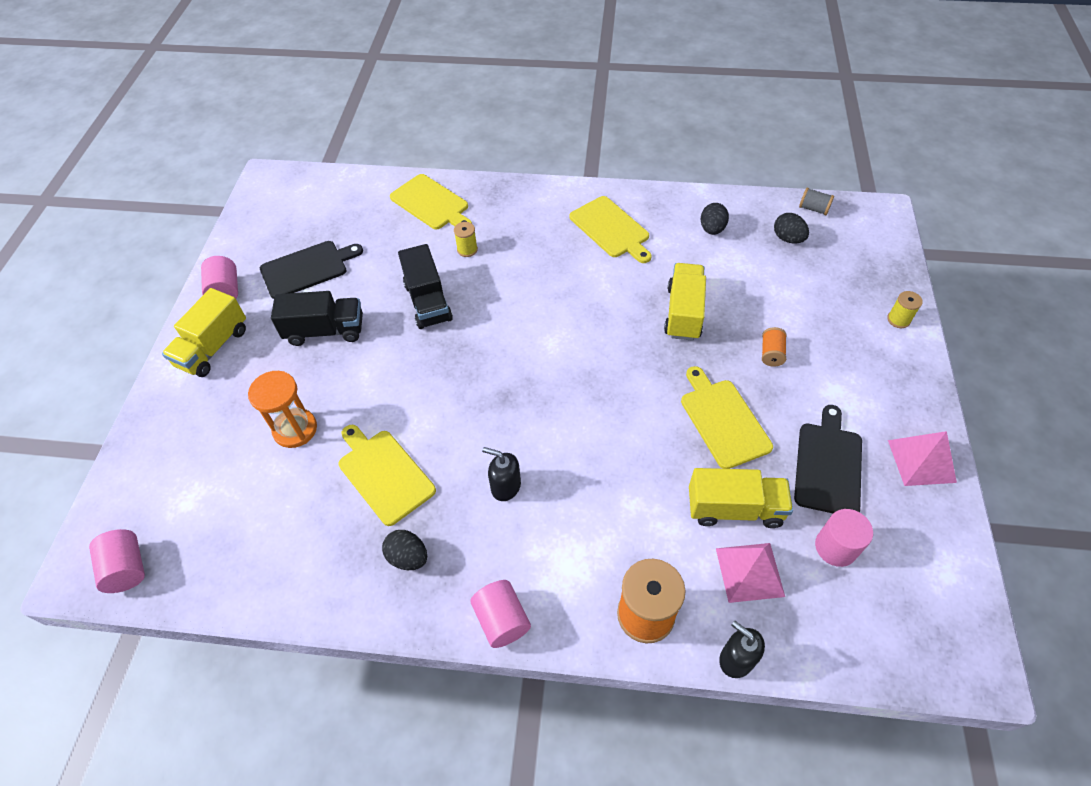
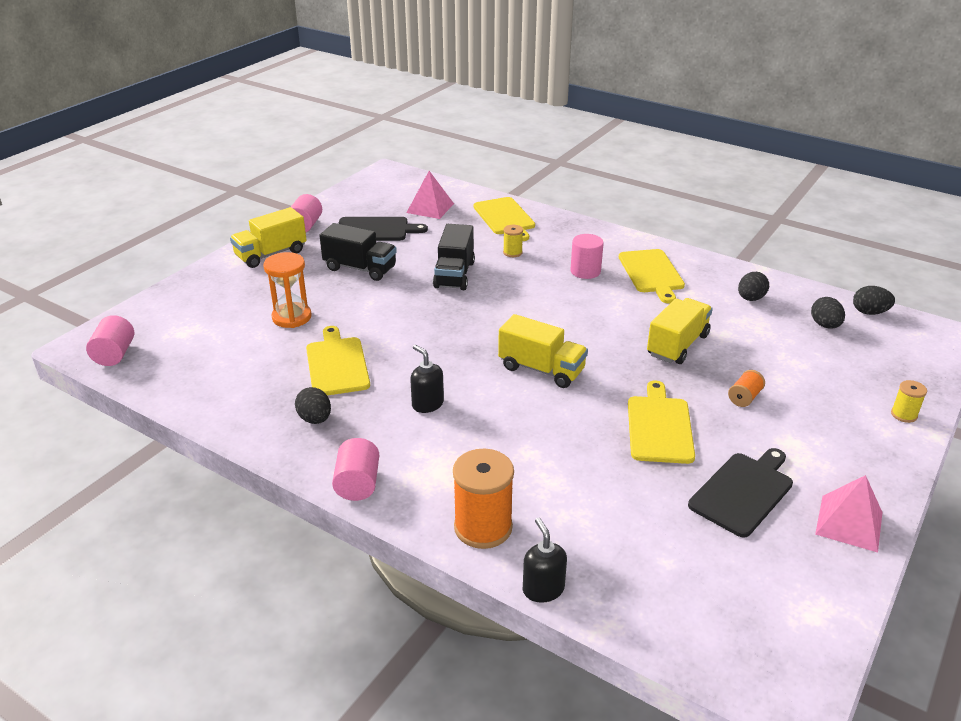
camera: 25 degrees right, 20 degrees down
(734, 508) = (623, 488): yellow truck -> yellow truck (541, 369)
(749, 572) = (603, 536): pink pyramid -> pink pyramid (430, 208)
(813, 209) = (869, 312): grey spool -> black egg
(835, 547) = (705, 551): pink cylinder -> pink cylinder (585, 271)

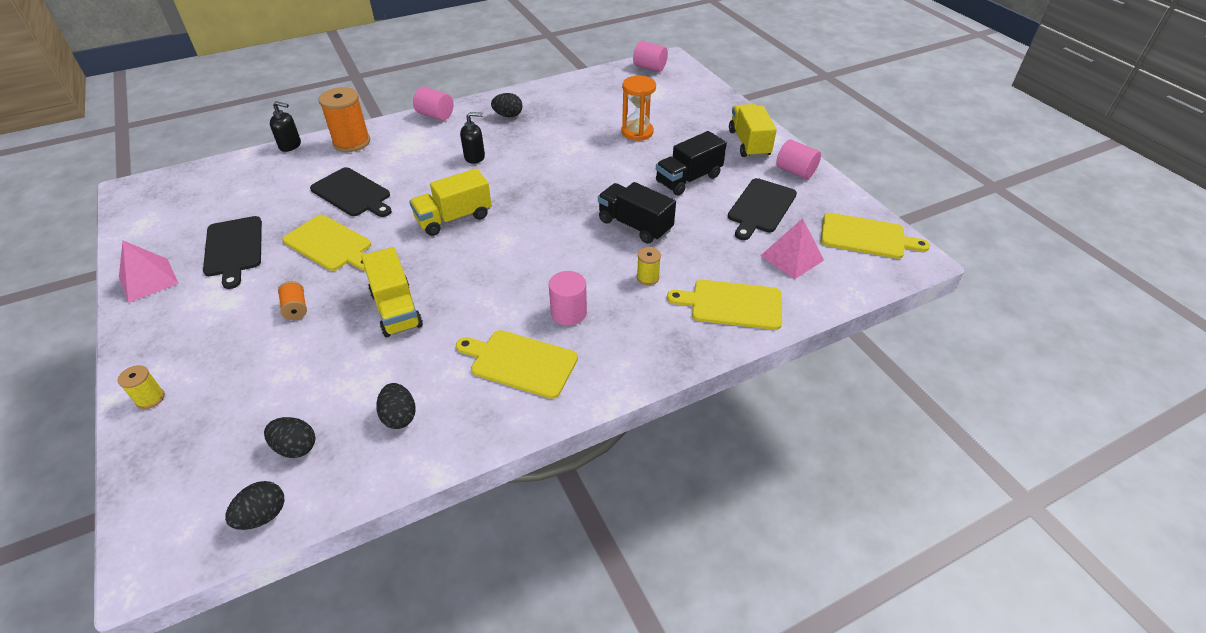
camera: 120 degrees right, 10 degrees up
(337, 364) = (558, 136): yellow cutting board -> yellow cutting board (866, 237)
(575, 460) = (353, 193): none -> black cutting board

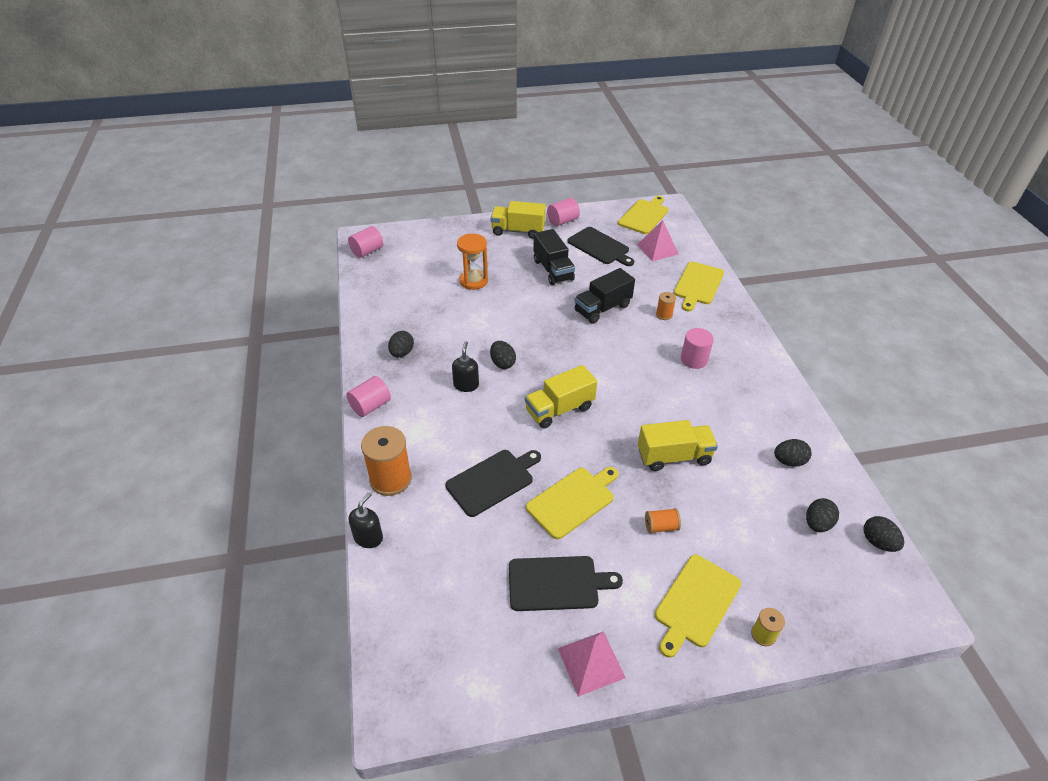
camera: 75 degrees left, 0 degrees up
(454, 218) = (559, 409): yellow truck -> yellow truck turned 75 degrees clockwise
(513, 172) = (502, 363): none -> black egg
(520, 363) = (741, 391): yellow cutting board -> yellow cutting board (696, 603)
(647, 278) = (664, 315): yellow spool -> orange spool

